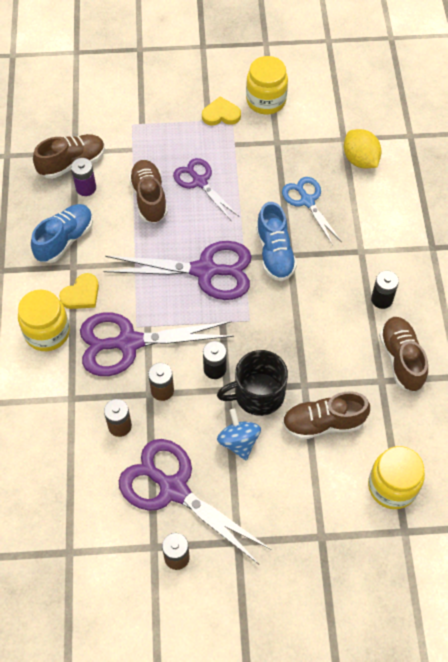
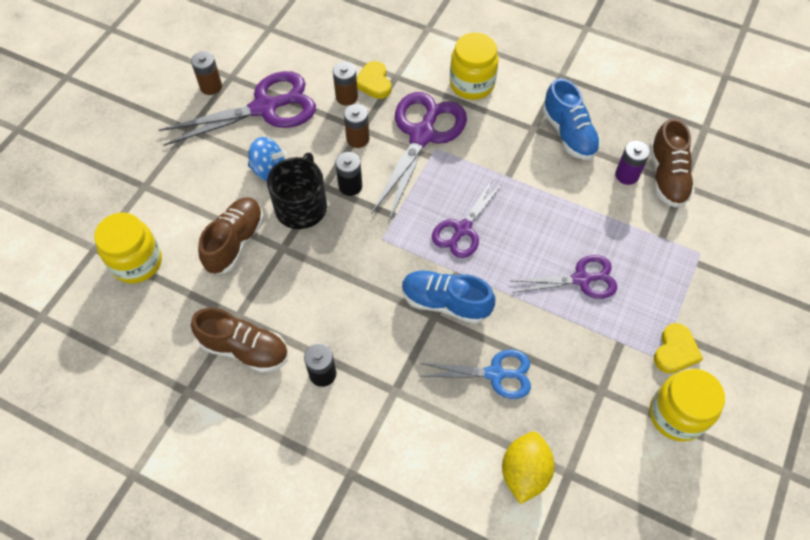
camera: 120 degrees right, 0 degrees up
(81, 294) = (497, 122): yellow heart -> yellow heart (374, 82)
(149, 198) = (584, 223): brown shoe -> none
(205, 271) = (462, 229): purple scissors -> purple scissors, size x0.61
(360, 160) = (524, 472): yellow lemon -> yellow lemon turned 75 degrees counterclockwise

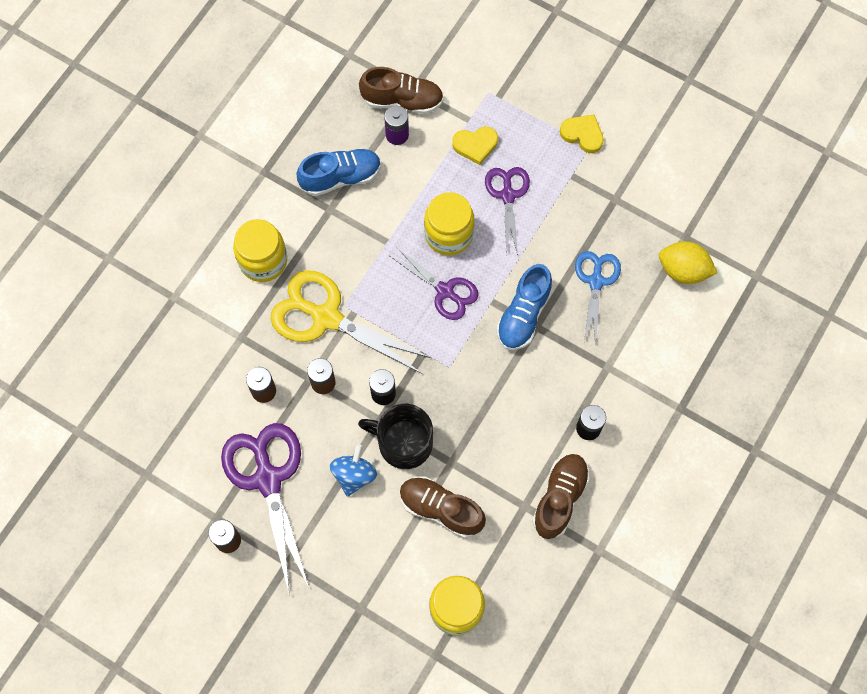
camera: 85 degrees left, 10 degrees up
(374, 82) = (247, 361): yellow heart -> yellow heart (475, 145)
(422, 135) = (326, 317): purple scissors -> yellow scissors
(676, 415) = (639, 146): yellow jar -> yellow jar (448, 234)

